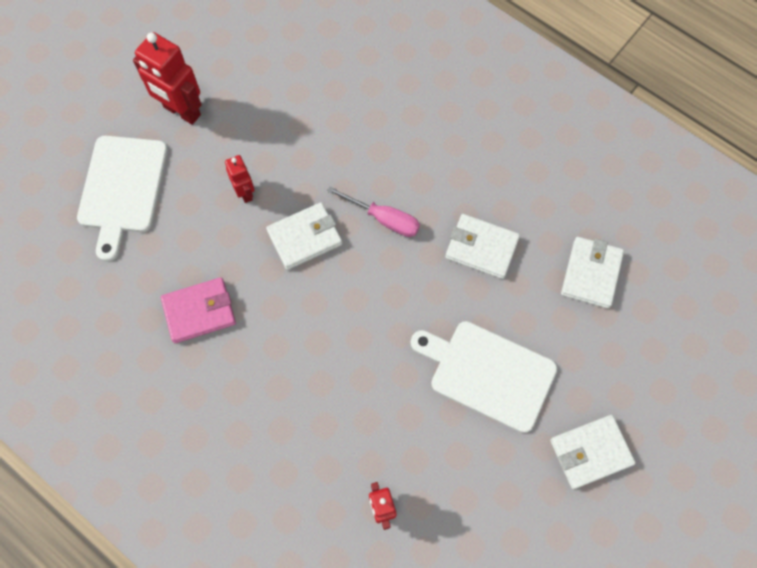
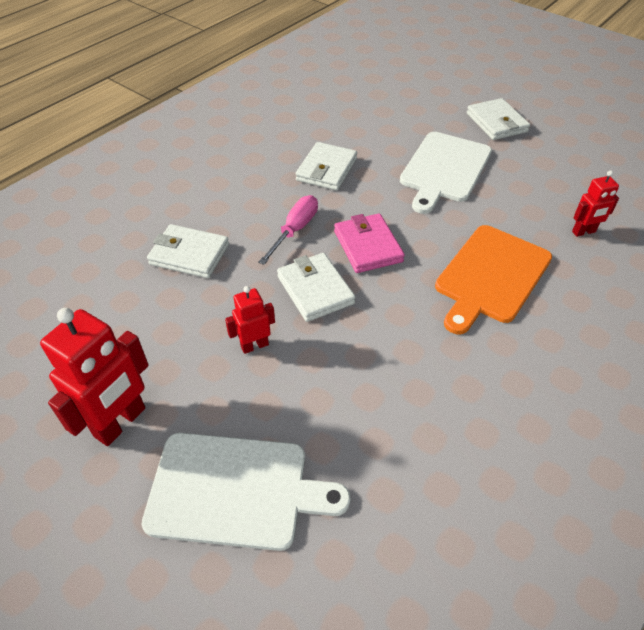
camera: 90 degrees left, 20 degrees down
(199, 311) = (412, 383): pink wallet -> pink wallet (367, 246)
(317, 396) = (491, 276): none -> orange cutting board
(591, 274) = (349, 115): white wallet -> white wallet (189, 255)

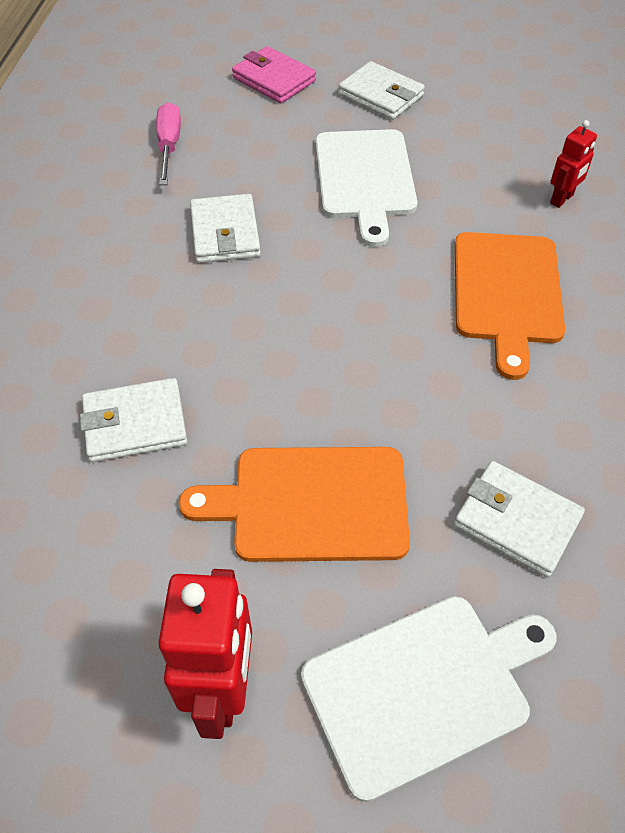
camera: 30 degrees left, 5 degrees up
(254, 345) = (311, 503): red robot -> orange cutting board
(295, 230) = (246, 331): pink screwdriver -> pink screwdriver (169, 146)
(315, 290) = (329, 398): white wallet -> white wallet (516, 521)
(367, 246) = (349, 315): pink wallet -> pink wallet (274, 79)

